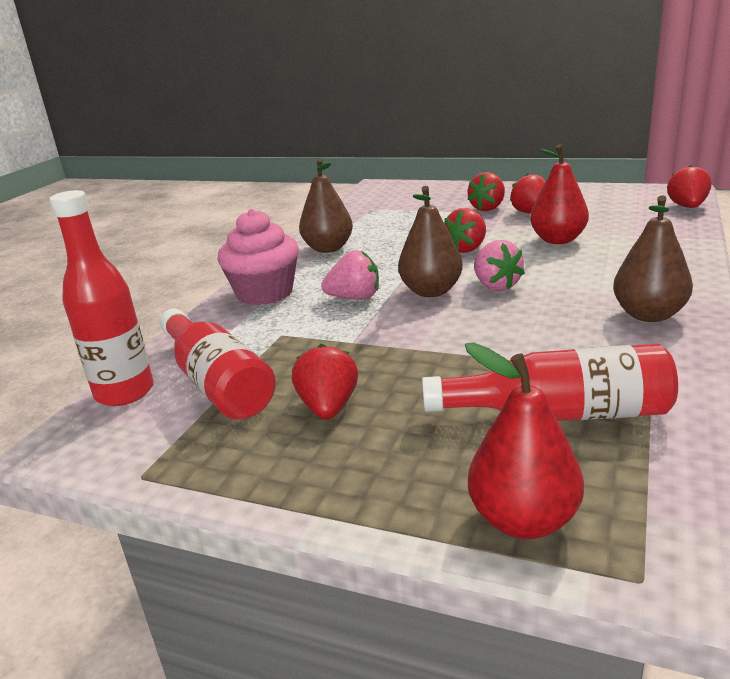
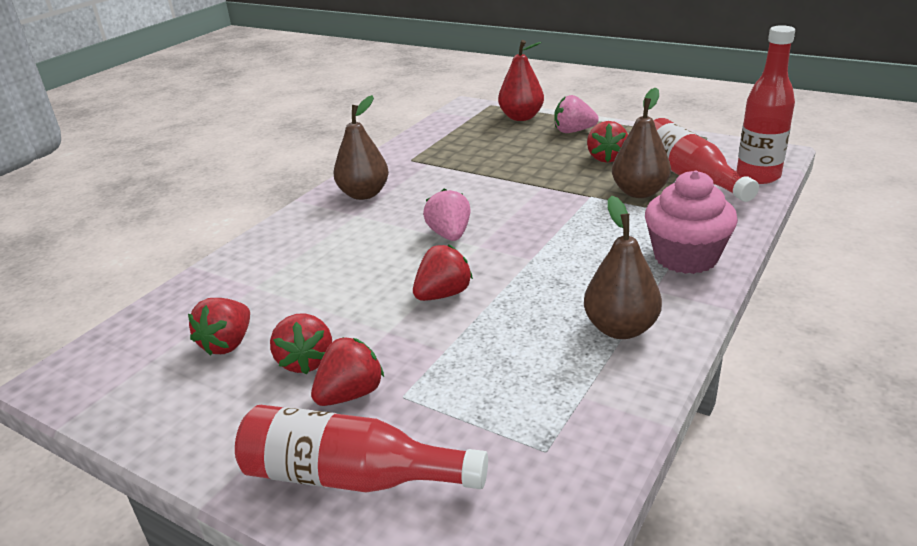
camera: 170 degrees left, 5 degrees up
(355, 298) = (586, 238): pink strawberry -> pink strawberry (573, 131)
(431, 291) = (511, 236): brown pear -> brown pear (639, 192)
(558, 240) = (335, 292): red pear -> none
(559, 414) = (477, 146): red bottle -> red bottle (351, 476)
(687, 207) = (123, 331): red strawberry -> red strawberry (228, 344)

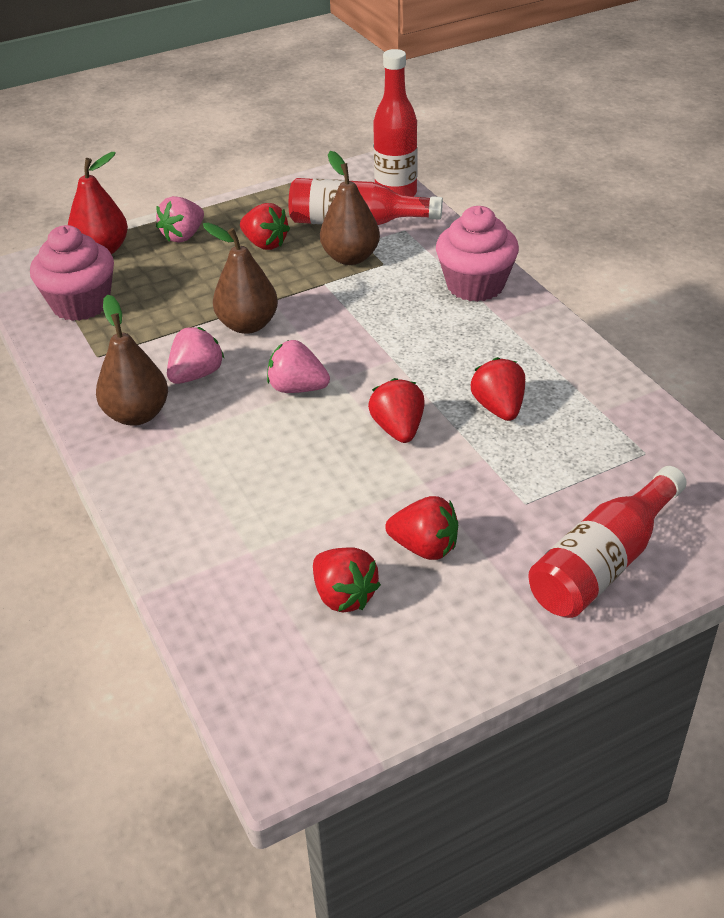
camera: 60 degrees left, 10 degrees up
(350, 394) = (498, 532): red strawberry -> red strawberry (498, 408)
(425, 195) = (196, 375): none -> pink strawberry
(457, 134) = (81, 304): none -> pink cupcake
(620, 328) = (537, 358): brown pear -> brown pear (248, 325)

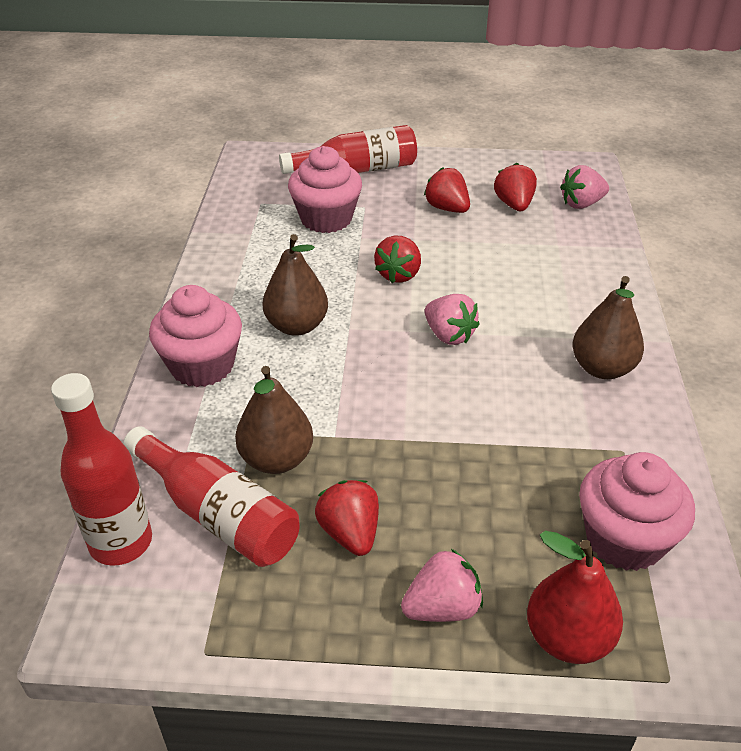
camera: 150 degrees left, 0 degrees up
(196, 375) = (530, 385): pink strawberry -> pink strawberry (581, 204)
(248, 325) = (449, 419): brown pear -> brown pear (297, 326)
(498, 408) = (314, 260): red strawberry -> none
(547, 464) = (326, 219): none -> pink cupcake

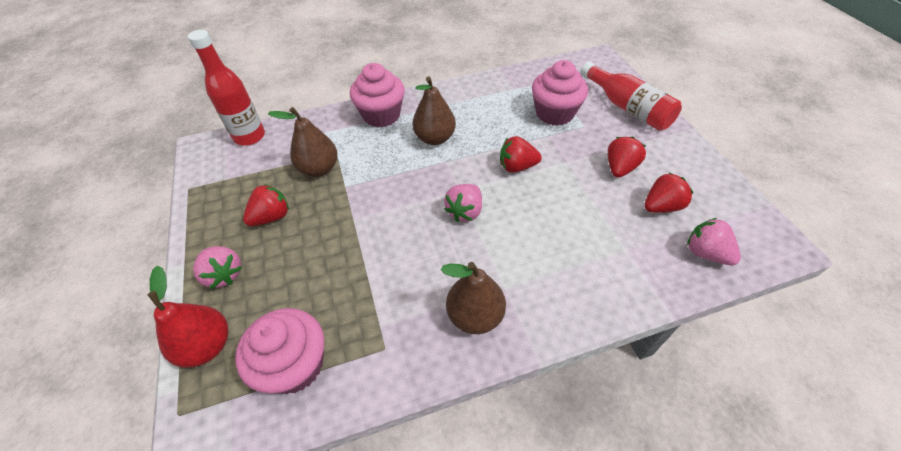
camera: 70 degrees right, 10 degrees up
(217, 514) = (274, 161): red bottle -> none

